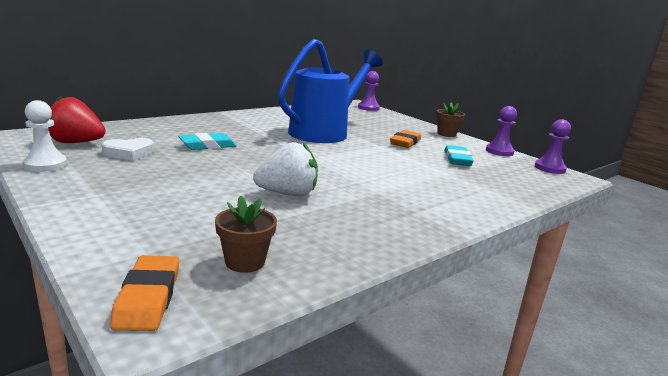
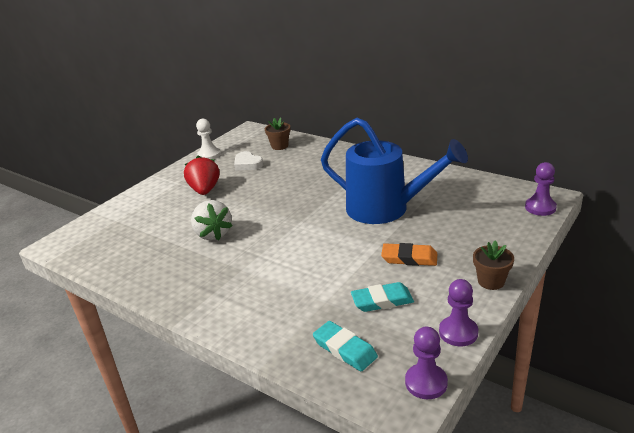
camera: 80 degrees right, 10 degrees up
(76, 143) = (251, 145): red strawberry -> red strawberry (205, 190)
(148, 297) = (75, 235): orange eraser -> none
(207, 145) = (288, 178): turquoise eraser -> turquoise eraser (345, 349)
(245, 262) = (112, 247): brown flower pot -> brown flower pot (279, 146)

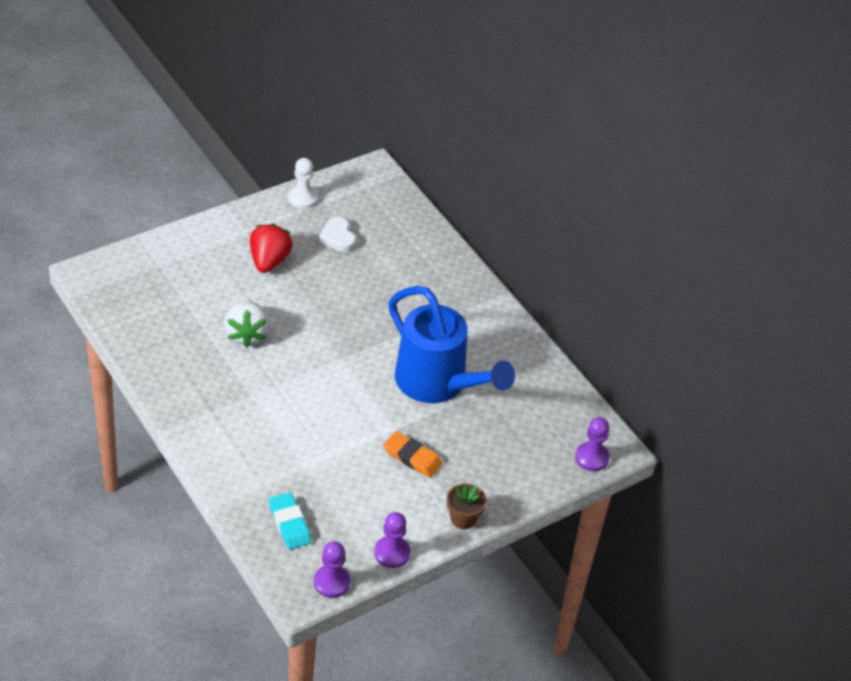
camera: 15 degrees right, 15 degrees up
(279, 146) = (392, 221): brown flower pot -> none
(382, 300) = (353, 492): turquoise eraser -> none

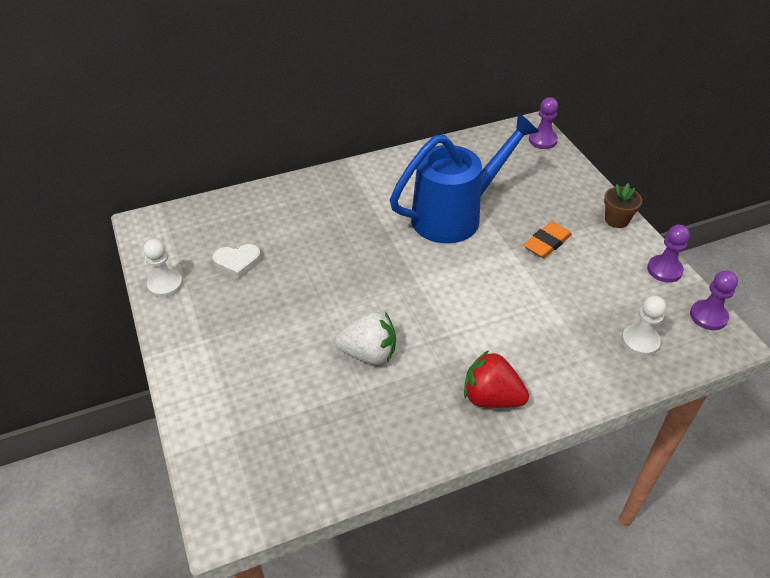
camera: 75 degrees left, 0 degrees up
(269, 261) = (257, 323): red strawberry -> red strawberry (491, 398)
(289, 523) = (640, 341): turquoise eraser -> white pawn

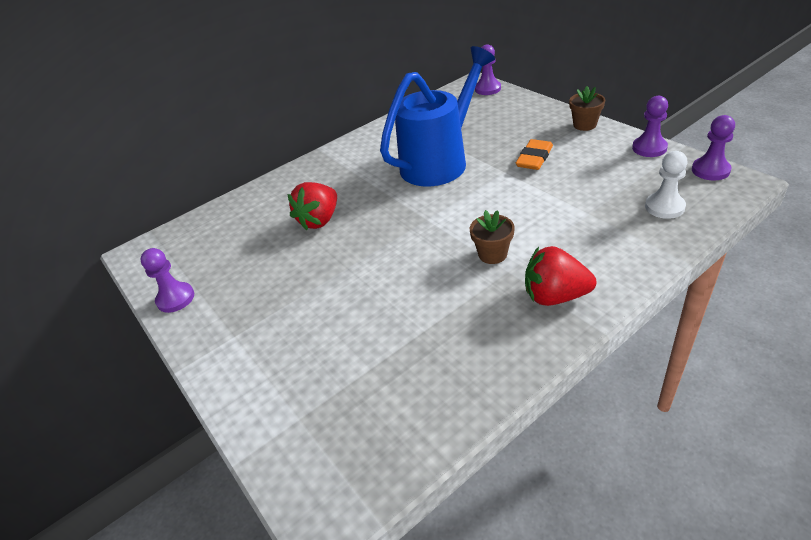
camera: 10 degrees left, 5 degrees down
(165, 284) = (175, 298): white pawn -> purple pawn
(237, 263) = (245, 258): white heart -> none
(317, 244) = (319, 220): none -> red strawberry
(369, 353) = (413, 295): white strawberry -> none
(457, 336) = (492, 254): none -> brown flower pot

